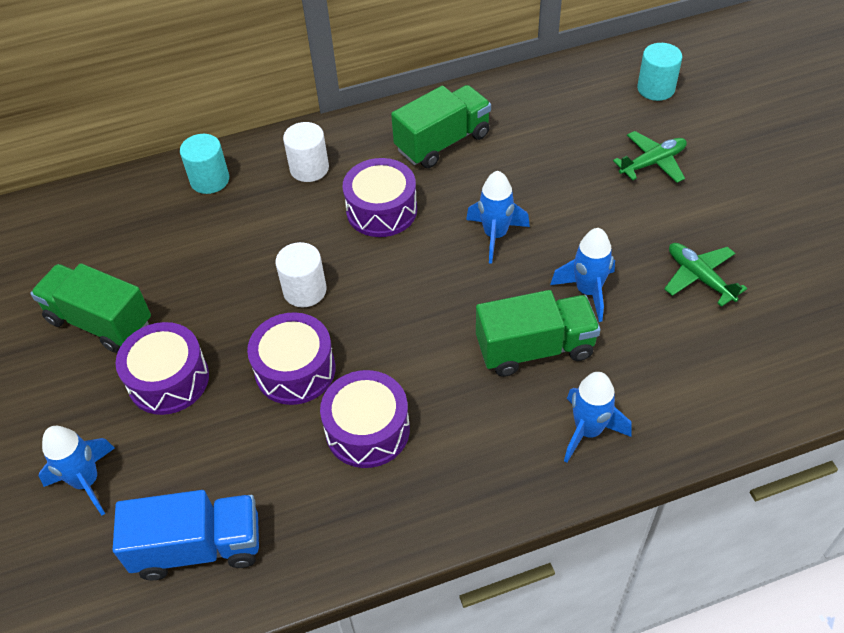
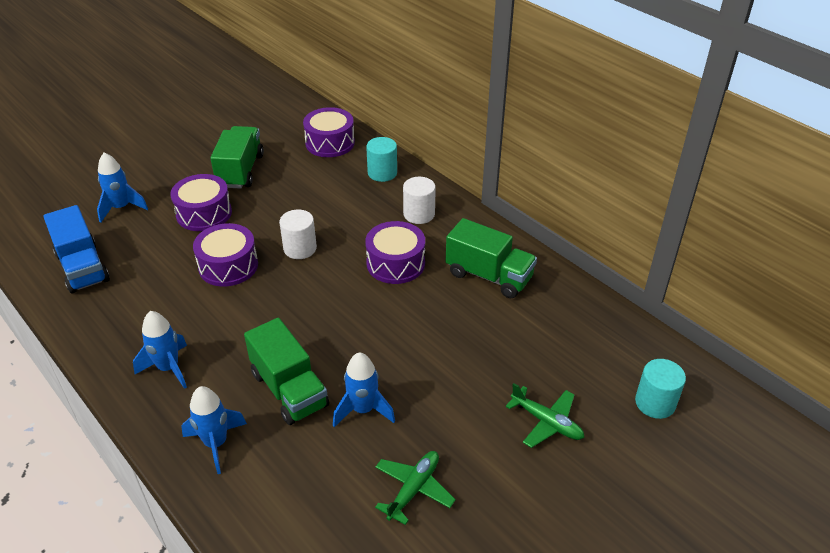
camera: 65 degrees right, 10 degrees down
(367, 430) = (187, 316): purple drum -> purple drum (330, 143)
(495, 235) = (400, 335): blue rocket -> blue rocket (168, 368)

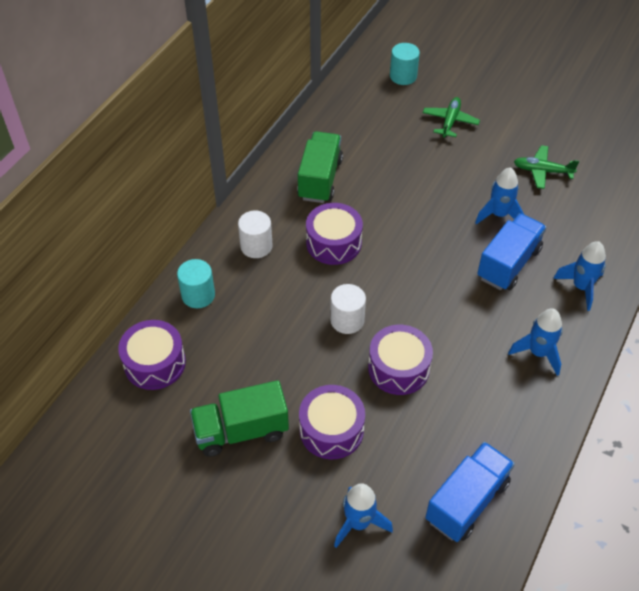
camera: 110 degrees left, 10 degrees up
(289, 389) = (508, 264): green truck -> blue truck

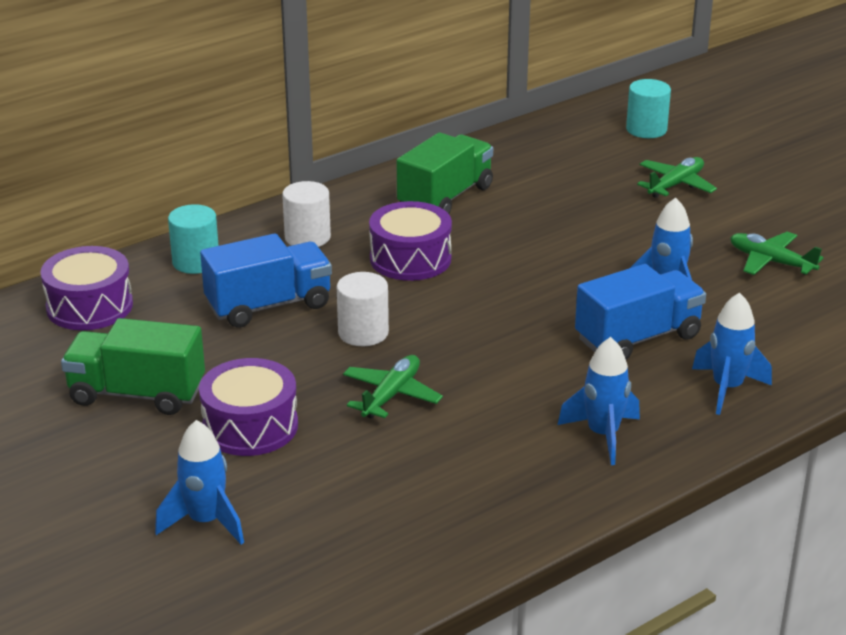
camera: 25 degrees right, 20 degrees down
(398, 368) = (391, 395): purple drum -> green plane
(467, 501) = (369, 547): blue truck -> blue truck (269, 305)

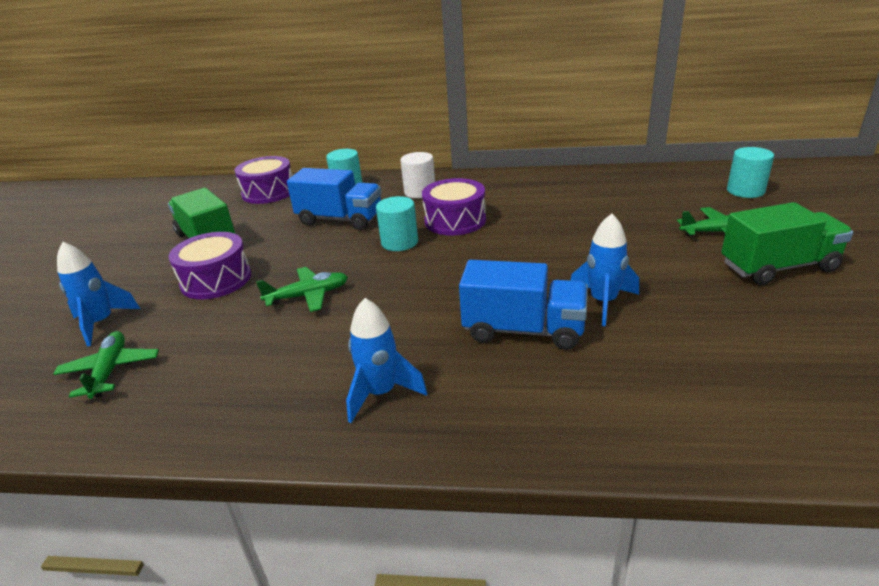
camera: 45 degrees right, 0 degrees up
(363, 333) = (358, 252): white cylinder -> none
(390, 305) = (399, 242): none -> turquoise cylinder
(445, 198) = (532, 194): green truck -> green truck (778, 267)
(727, 388) = (537, 408): blue rocket -> none
(771, 262) = (732, 317): green plane -> green plane (110, 371)

